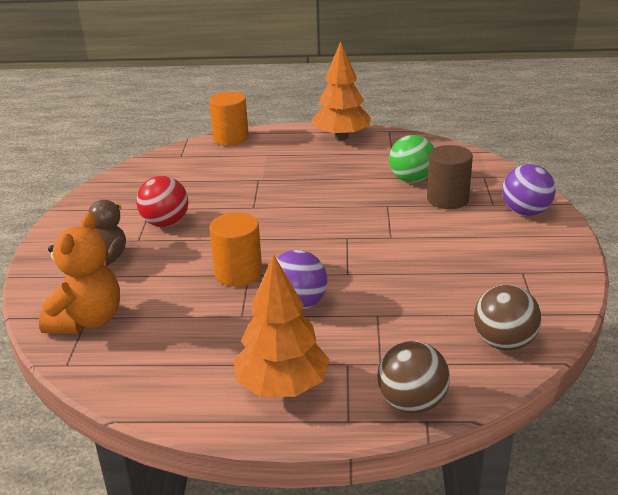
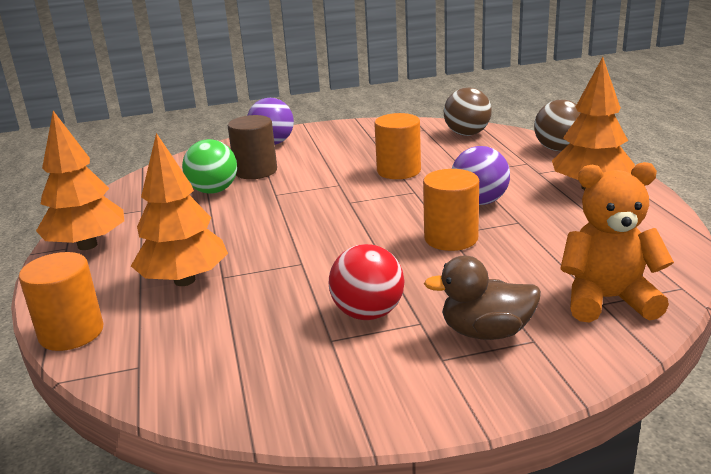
camera: 105 degrees left, 5 degrees down
(263, 167) = (184, 280): none -> orange tree
(404, 273) = (399, 171): none -> orange cylinder

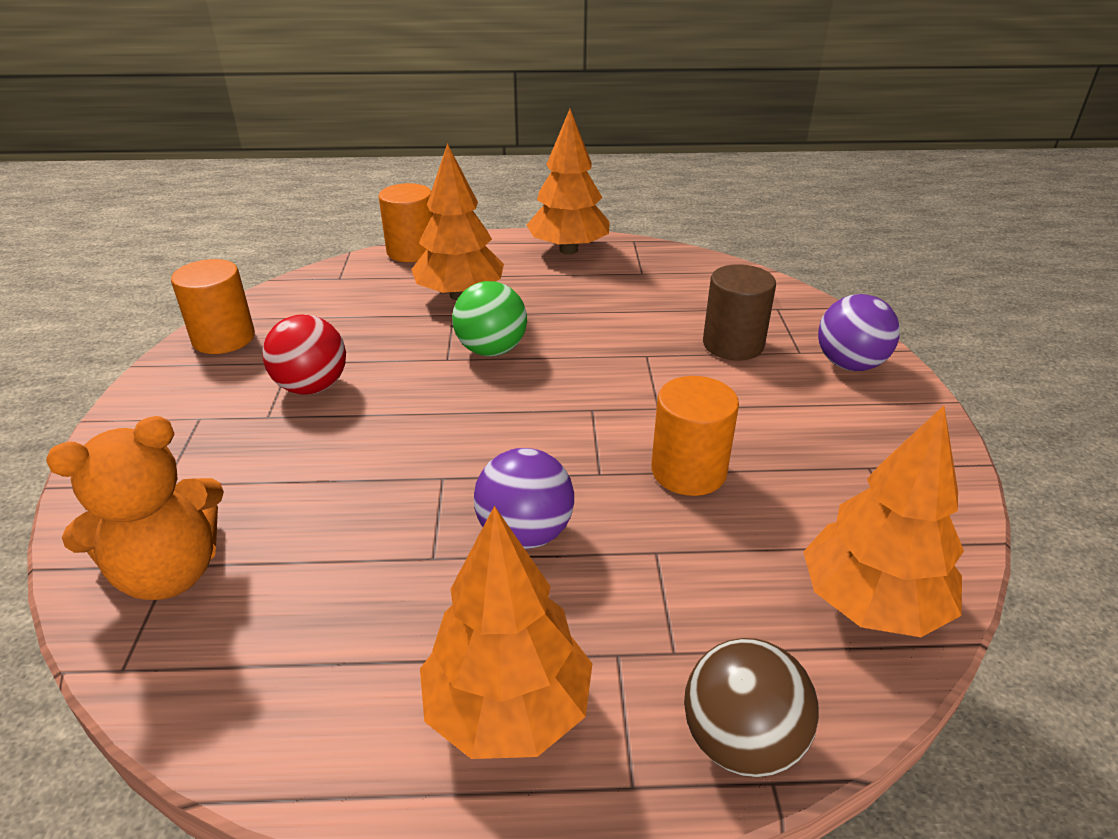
camera: 100 degrees right, 10 degrees up
(213, 191) = (676, 314): green ball -> green ball (491, 350)
(451, 238) = (426, 476): orange cylinder -> orange cylinder (224, 338)
(467, 134) = (871, 604): brown ball -> orange tree
(486, 332) = (208, 454): brown duck -> none
(607, 300) = (169, 573): orange teddy bear -> orange teddy bear turned 45 degrees clockwise

